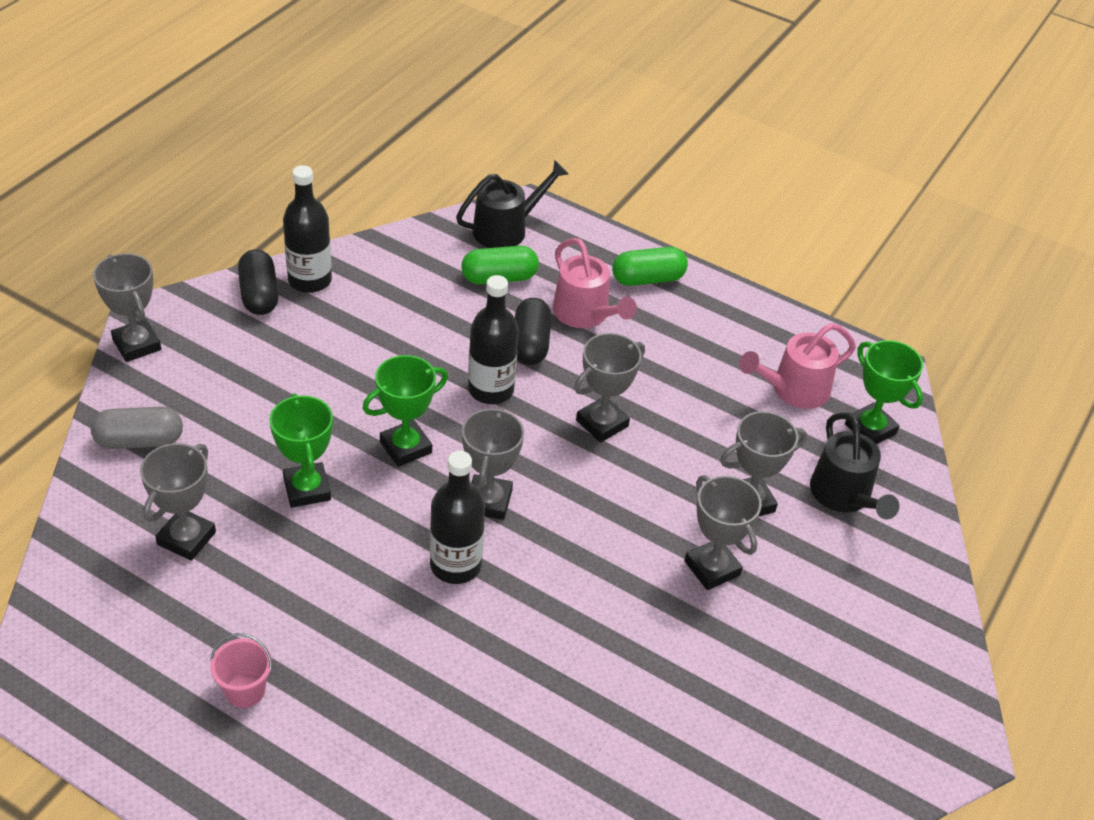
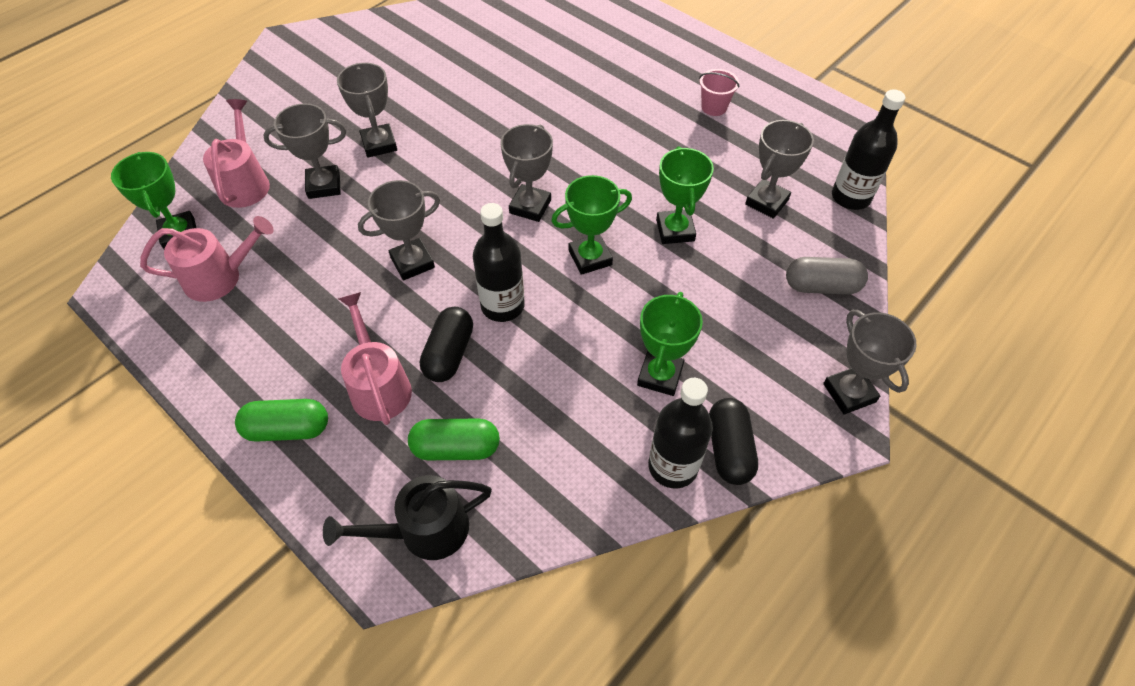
camera: 165 degrees left, 10 degrees up
(322, 343) = (660, 375): none -> green trophy
(455, 565) = (565, 164): black bottle -> black bottle (850, 197)
(844, 496) = (245, 182): black watering can -> pink watering can

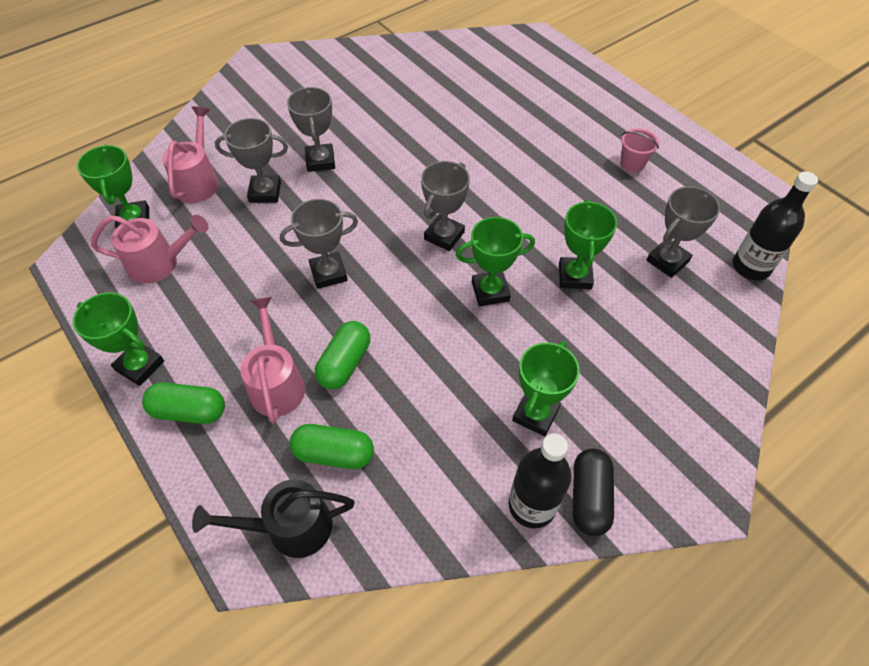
camera: 10 degrees right, 0 degrees up
(221, 390) = (140, 366): none -> green trophy
(449, 354) = (345, 363): black capsule -> green capsule
(502, 306) = (401, 325): black bottle -> none
(821, 286) = (707, 350): grey capsule -> none
(849, 393) = (717, 461): grey trophy -> none

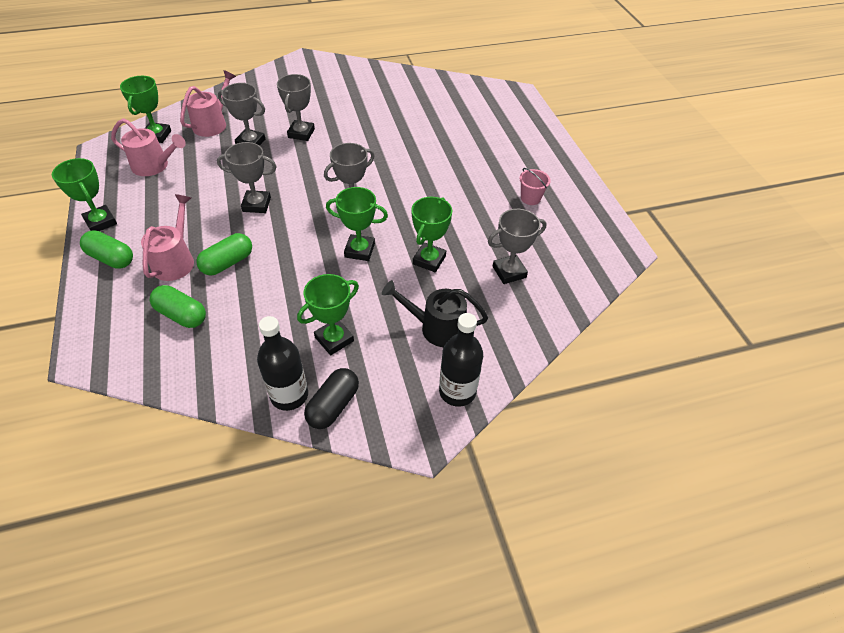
camera: 20 degrees right, 5 degrees down
(289, 527) = (123, 348): black watering can -> black watering can (436, 327)
(751, 267) = (574, 297): black bottle -> black bottle (457, 391)

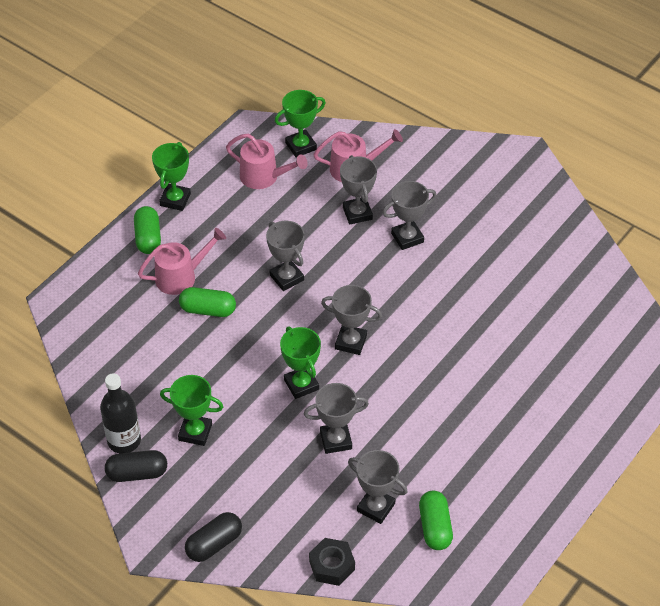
camera: 55 degrees right, 0 degrees up
(155, 166) = (264, 177): pink watering can -> pink watering can turned 45 degrees counterclockwise
(181, 315) = (136, 323): green capsule -> green capsule (435, 527)
(429, 260) = (336, 440): green trophy -> grey trophy
(436, 327) = (265, 491): black watering can -> none
(457, 391) = (214, 544): black bottle -> black capsule
(530, 198) = (494, 470): pink bucket -> none
(541, 326) = (332, 565): none -> black nut

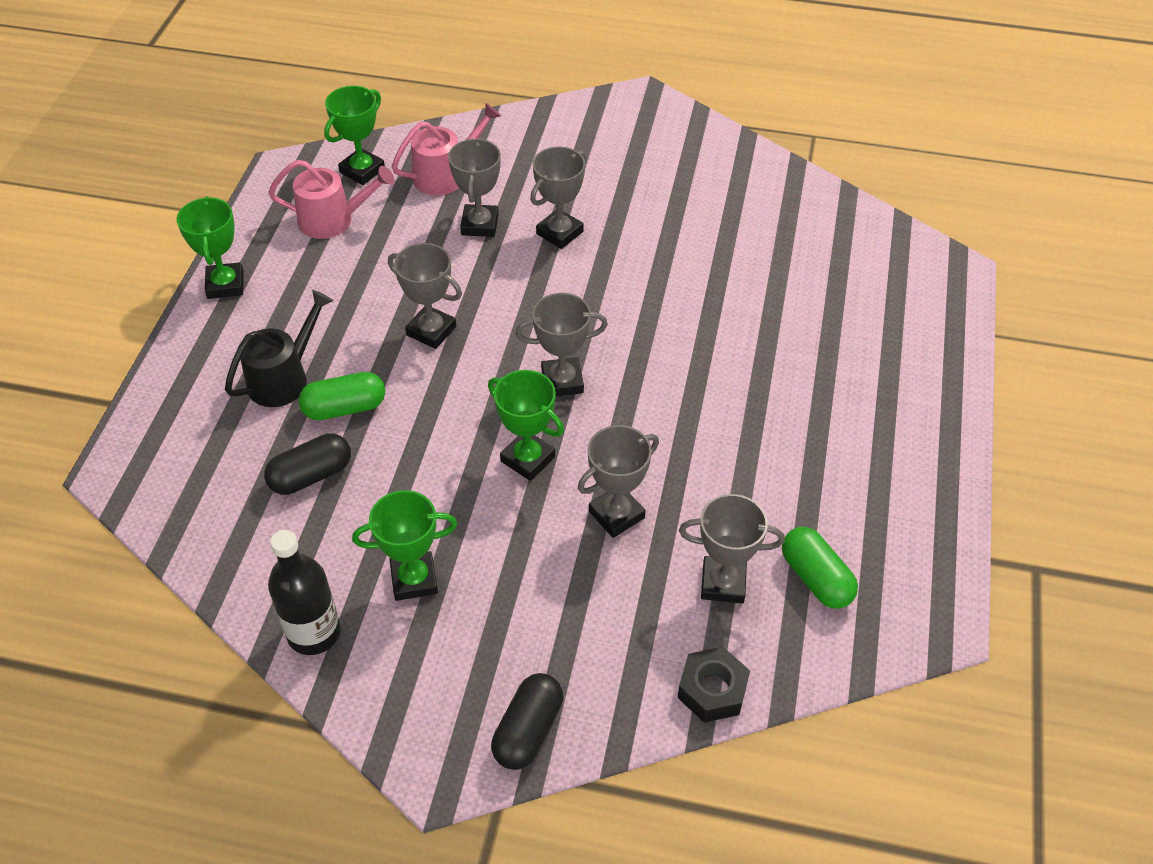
camera: 25 degrees left, 0 degrees up
(137, 473) = (358, 673): black capsule -> black capsule (311, 475)
(148, 238) = (211, 344): green capsule -> none
(181, 276) = (284, 378): pink watering can -> black watering can
(357, 213) = (480, 225): grey trophy -> grey trophy turned 45 degrees clockwise

